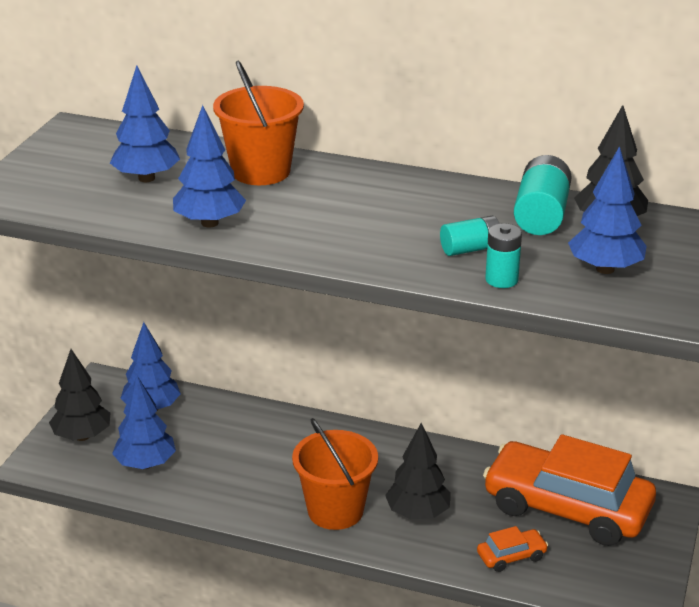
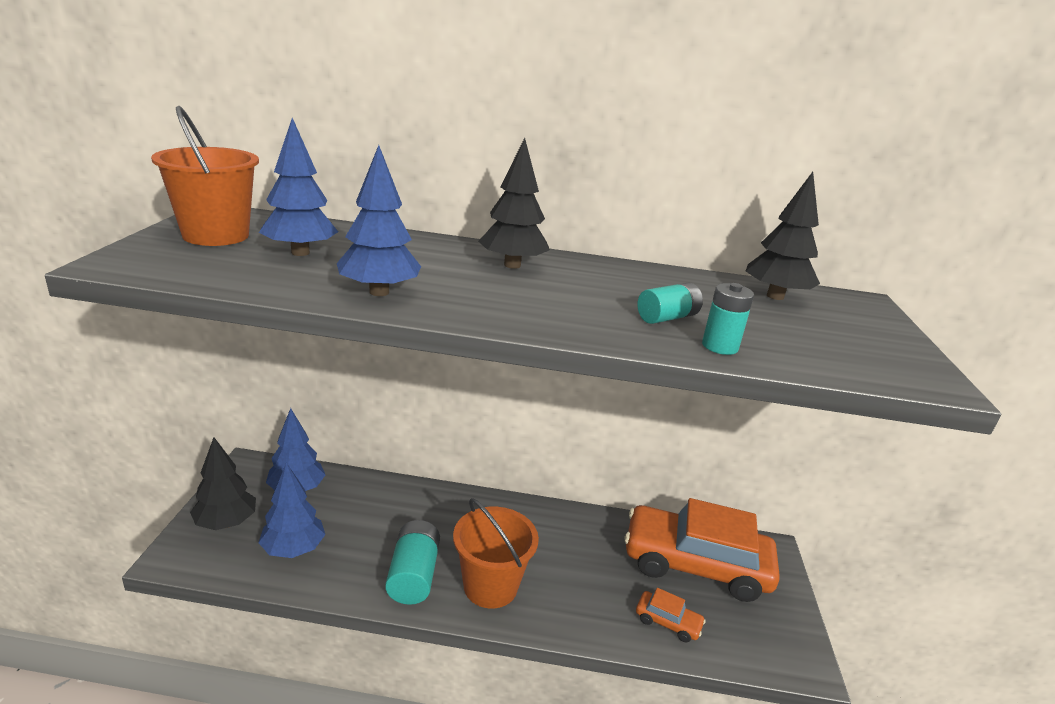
camera: 15 degrees left, 5 degrees down
(261, 171) = (421, 250): orange bucket -> orange bucket (216, 235)
(417, 514) = (568, 582): black tree -> black tree (512, 265)
(511, 556) = (668, 622): orange car -> orange car turned 60 degrees clockwise
(541, 215) = (710, 289): turquoise battery -> turquoise battery (413, 575)
(605, 269) = (809, 336): blue tree -> none

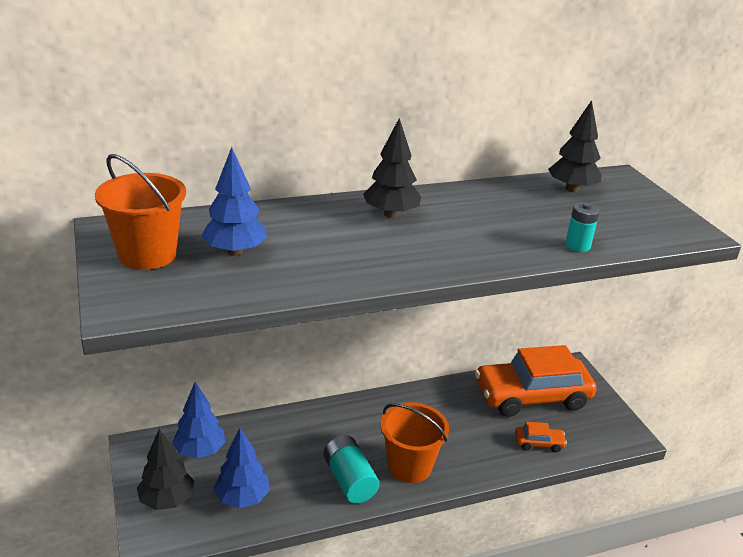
camera: 25 degrees left, 5 degrees up
(379, 292) = (337, 271): blue tree -> none
(667, 318) = (529, 231): turquoise battery -> none

